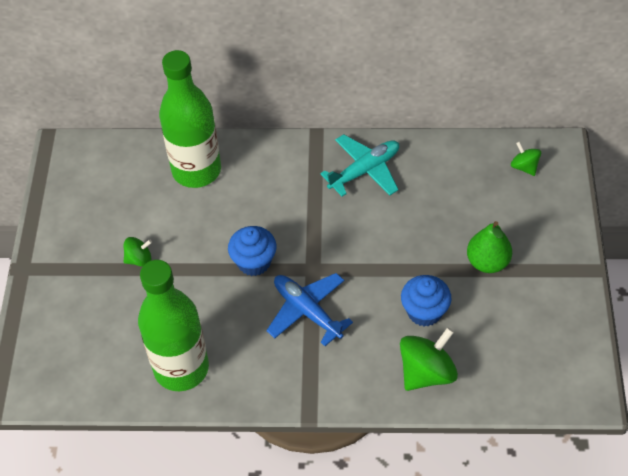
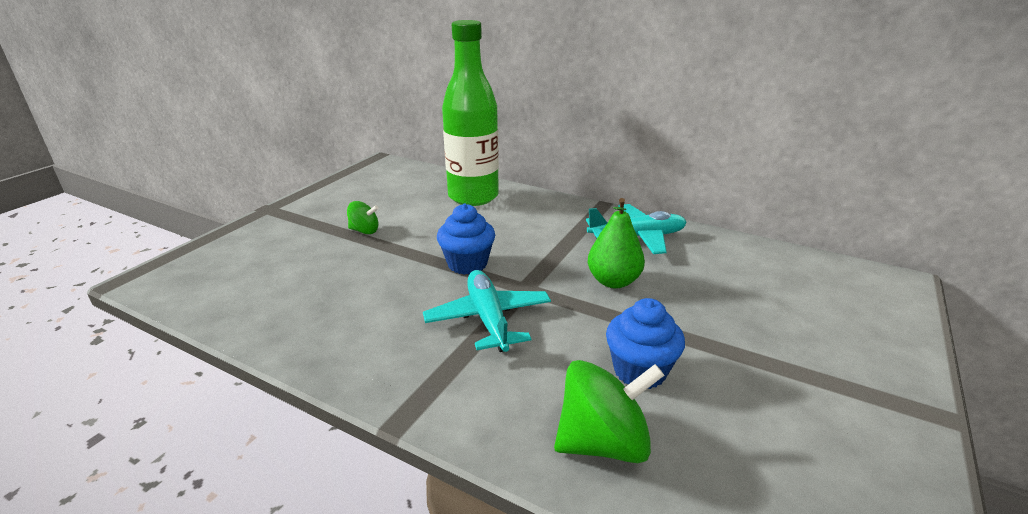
camera: 25 degrees right, 25 degrees down
(181, 368) = (306, 317): green bottle -> none
(307, 311) = (488, 319): blue plane -> turquoise plane
(487, 262) = (758, 351): green pear -> green pear (613, 281)
(524, 167) = (842, 283): green spinning top -> none

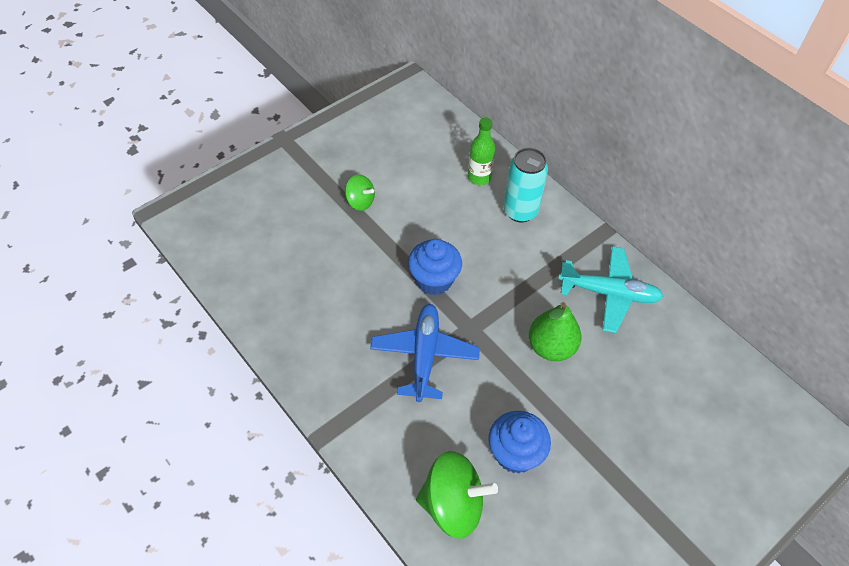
camera: 20 degrees right, 25 degrees up
(473, 197) = (479, 177): green bottle -> green bottle, size x0.45
(488, 319) = (424, 355): turquoise plane -> blue plane
(522, 207) = (520, 211): none -> turquoise can

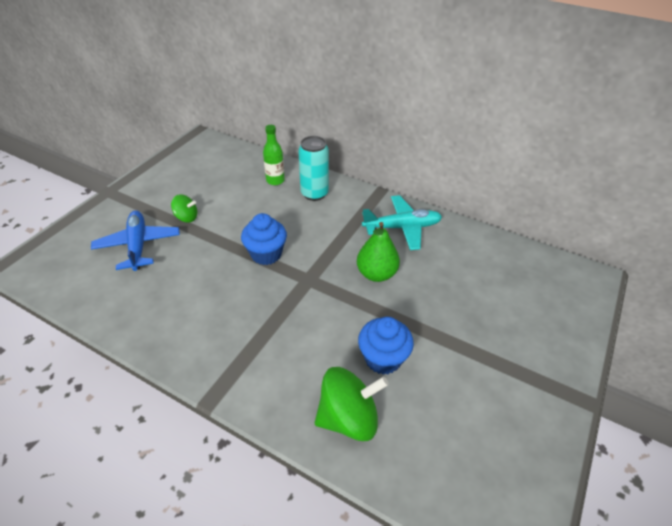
camera: 20 degrees left, 10 degrees down
(424, 355) = (279, 309): blue plane -> blue plane (138, 245)

